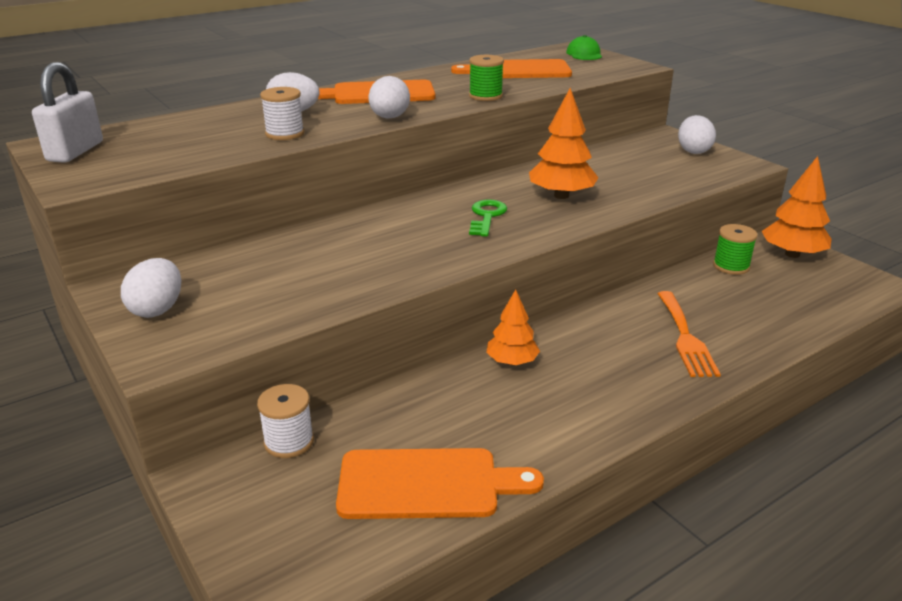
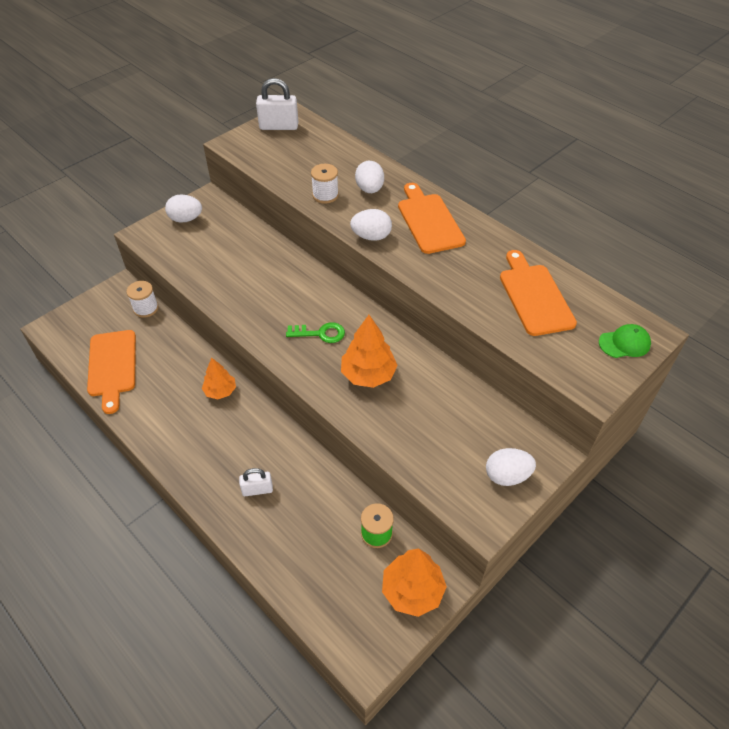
camera: 80 degrees right, 20 degrees up
(485, 96) = (444, 282): green spool -> none
(685, 337) = (257, 490): orange fork -> white padlock

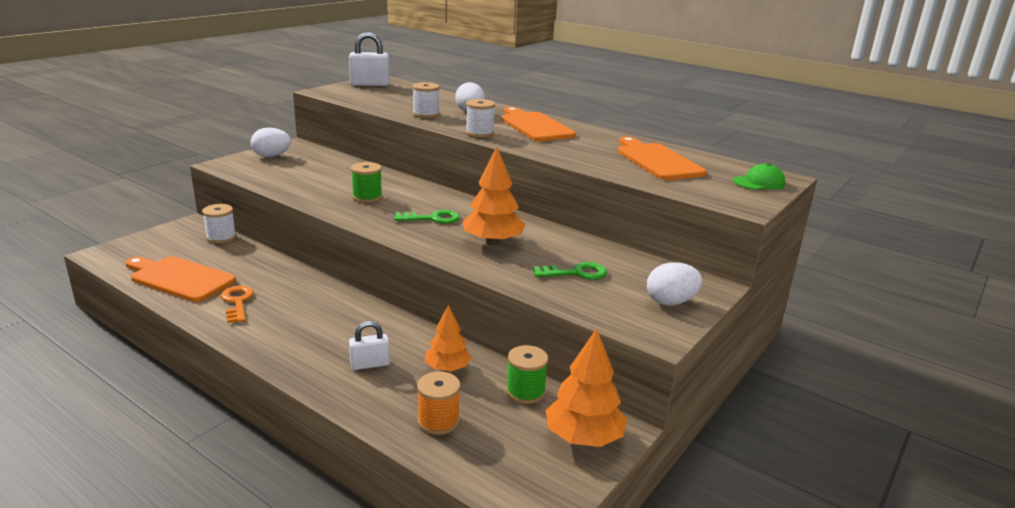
camera: 10 degrees left, 25 degrees down
(112, 366) = (180, 278): orange cutting board -> orange cutting board turned 135 degrees clockwise
(157, 402) = (237, 302): none -> orange key
(220, 391) = (314, 291): orange tree -> orange tree (447, 368)
(266, 295) = (367, 197): none -> green spool
(303, 561) = (438, 421): none -> orange spool
(371, 236) = (479, 133): white egg -> white spool
(433, 427) = (576, 273): none -> green key

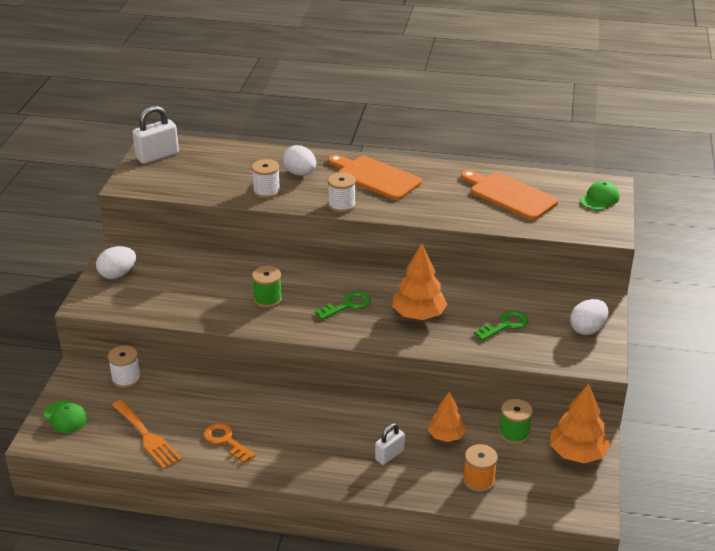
camera: 25 degrees left, 10 degrees up
(141, 247) = (65, 417): none -> green cap
(180, 278) = (147, 436): orange cutting board -> orange fork

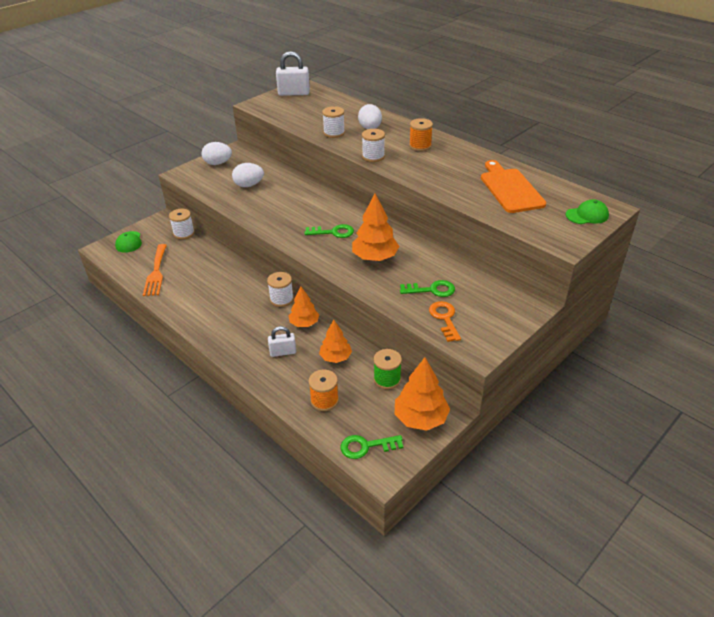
camera: 35 degrees right, 5 degrees up
(226, 441) = (195, 295): orange key -> orange key (444, 319)
(268, 299) = (286, 209): green spool -> none
(328, 403) = (281, 299): none -> white spool
(375, 177) = (420, 146): orange cutting board -> orange spool
(379, 417) = (304, 323): none -> orange tree
(558, 501) = (366, 446): none -> green key
(587, 329) = (496, 320): white egg -> white egg (249, 185)

